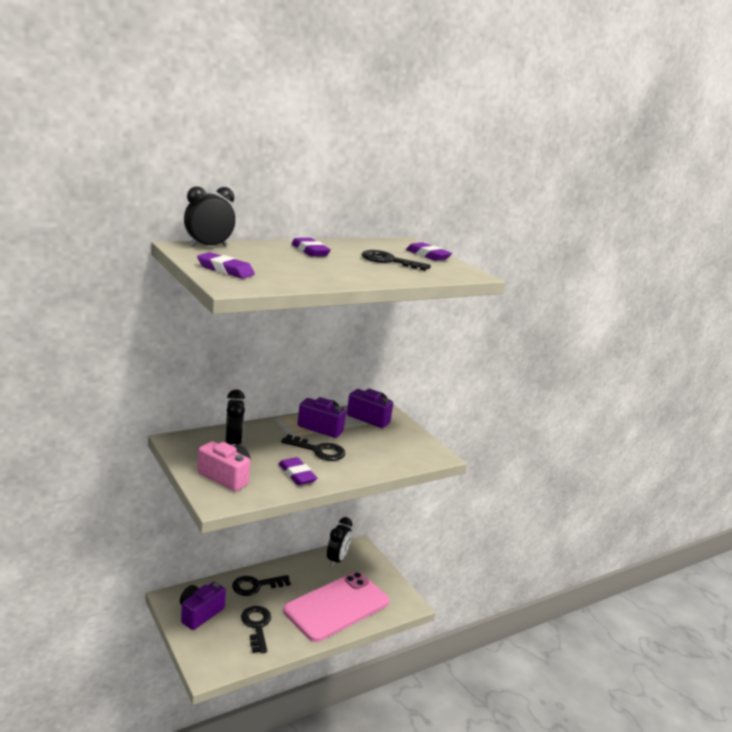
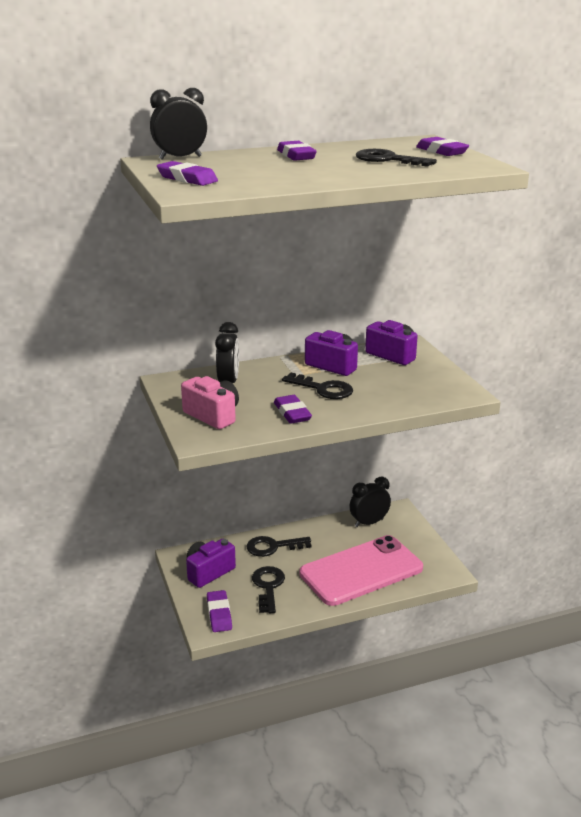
camera: 15 degrees right, 5 degrees up
(215, 656) = (219, 614): none -> purple eraser
(337, 559) = (369, 523): black clock -> black clock turned 150 degrees counterclockwise

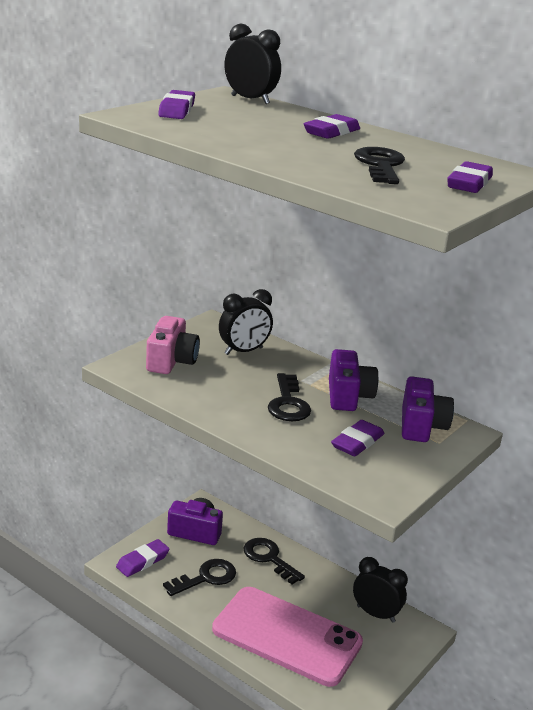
camera: 55 degrees right, 0 degrees up
(292, 413) = (218, 399): purple eraser -> purple eraser (357, 442)

